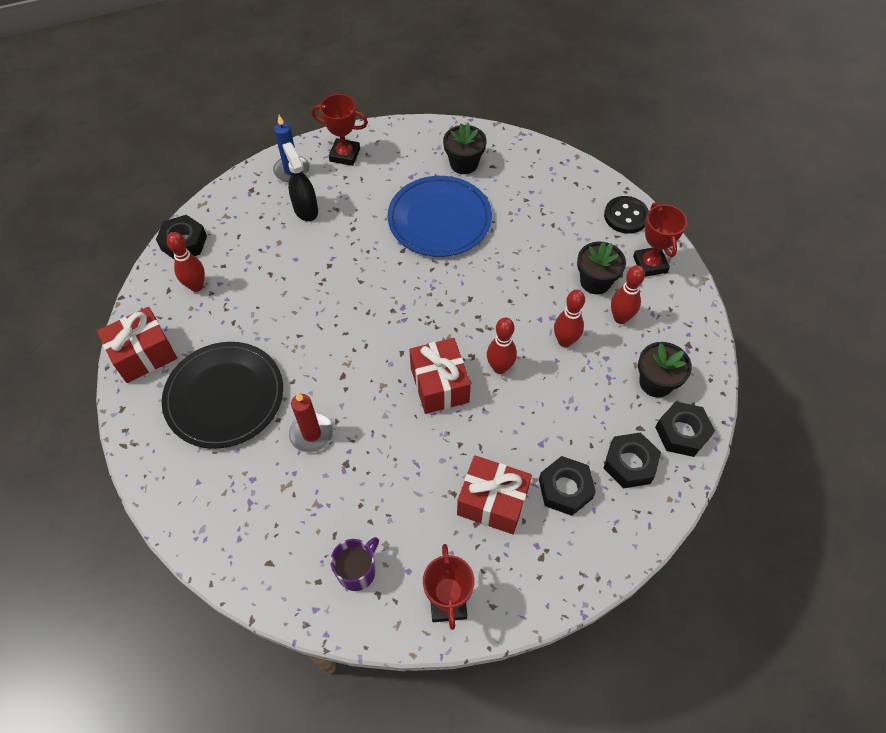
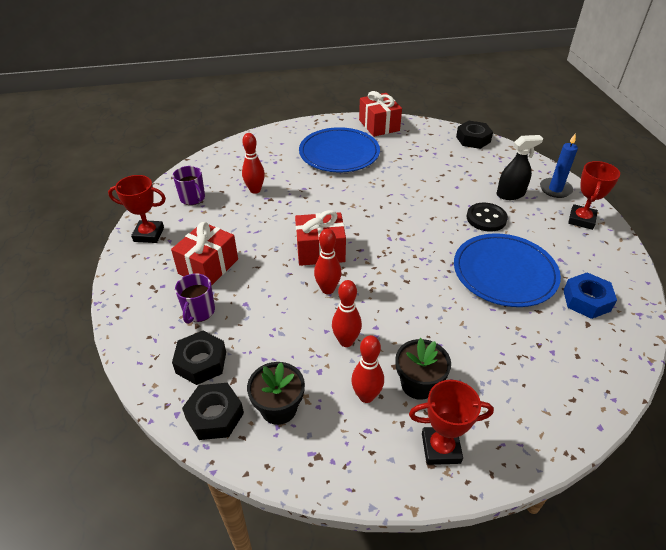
camera: 100 degrees right, 15 degrees down
(196, 286) = (433, 144): red bowling pin -> red bowling pin (255, 190)
(224, 396) = (339, 153): black plate -> blue plate
(311, 434) = (299, 186): red candle -> none
(464, 164) = (586, 300): black flower pot -> blue nut
(565, 489) = (199, 311): black nut -> purple mug
(626, 216) = (521, 441): black button -> black button (486, 218)

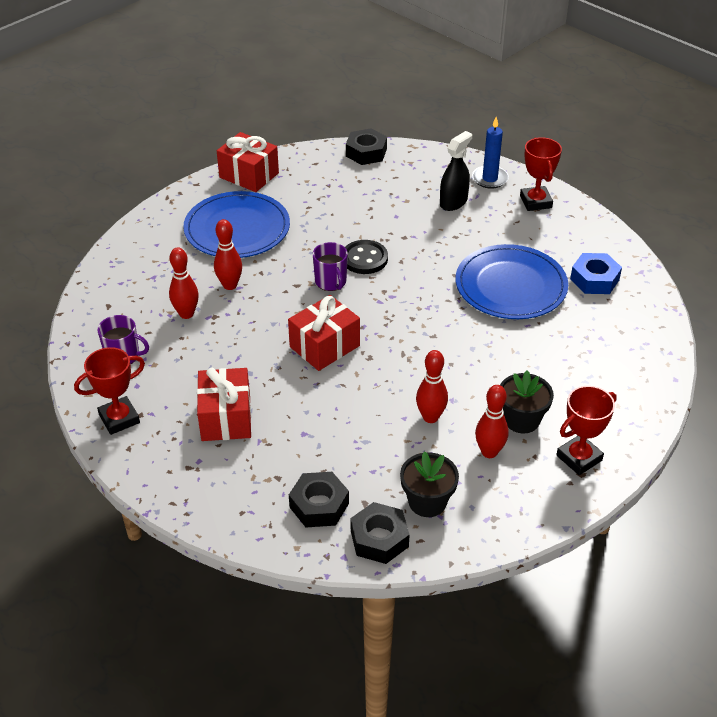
camera: 35 degrees left, 0 degrees up
(199, 311) = (265, 464): purple mug -> purple mug (331, 282)
(327, 289) = (369, 380): red bowling pin -> red bowling pin (230, 285)
(486, 218) = (452, 238): black button -> black button (364, 259)

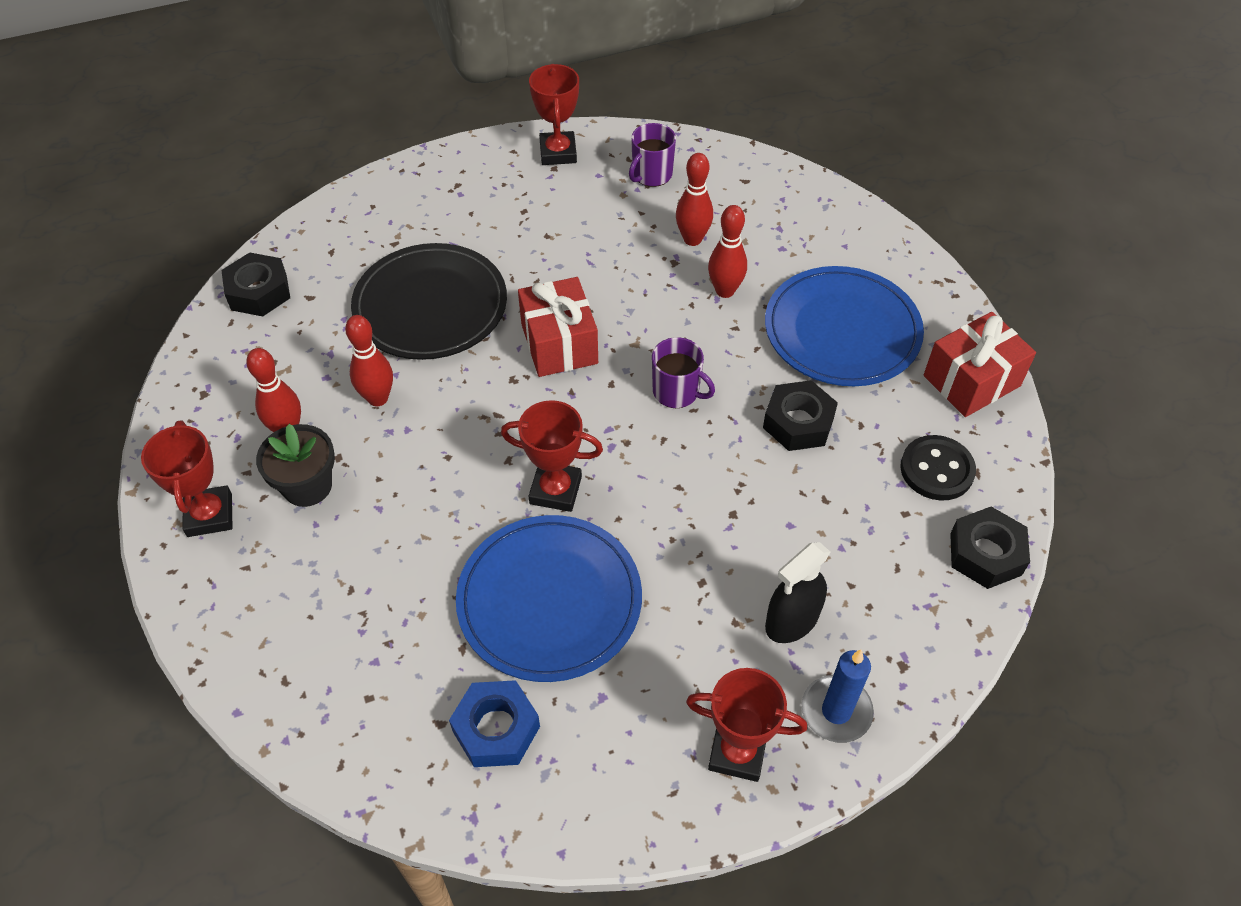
camera: 115 degrees right, 10 degrees up
(226, 418) = (503, 228): red gift -> none
(319, 505) = (335, 262): black nut -> black nut (798, 423)
(330, 426) = (430, 306): none -> black plate
(331, 282) = (677, 391): purple mug -> purple mug turned 150 degrees counterclockwise
(364, 259) = (706, 446): black button -> black button (936, 470)
(427, 502) = (269, 346): black flower pot -> none
(440, 308) = (555, 490): none -> red trophy
(453, 202) = (792, 621): black spray bottle -> black spray bottle turned 75 degrees clockwise

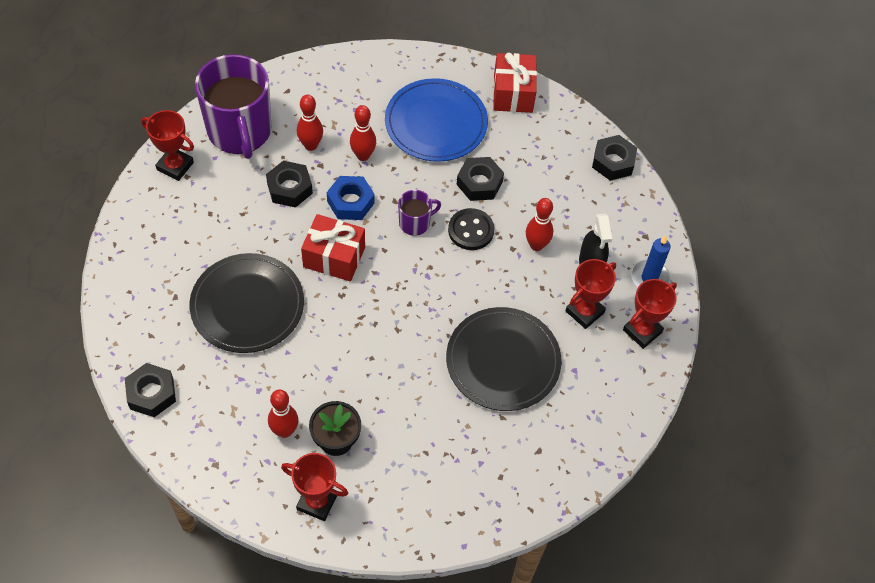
camera: 60 degrees left, 5 degrees up
(378, 398) = (299, 371): red bowling pin -> red bowling pin (536, 245)
(496, 729) = (559, 427): blue nut -> blue nut (350, 202)
(549, 600) = (503, 361): blue plate -> black plate
(555, 490) = (436, 318): red trophy -> red trophy (584, 312)
(617, 254) = (289, 188): none -> black nut
(651, 174) = (240, 131): purple mug -> purple mug, size x2.17
(936, 470) = (553, 146): black button -> black button (471, 230)

